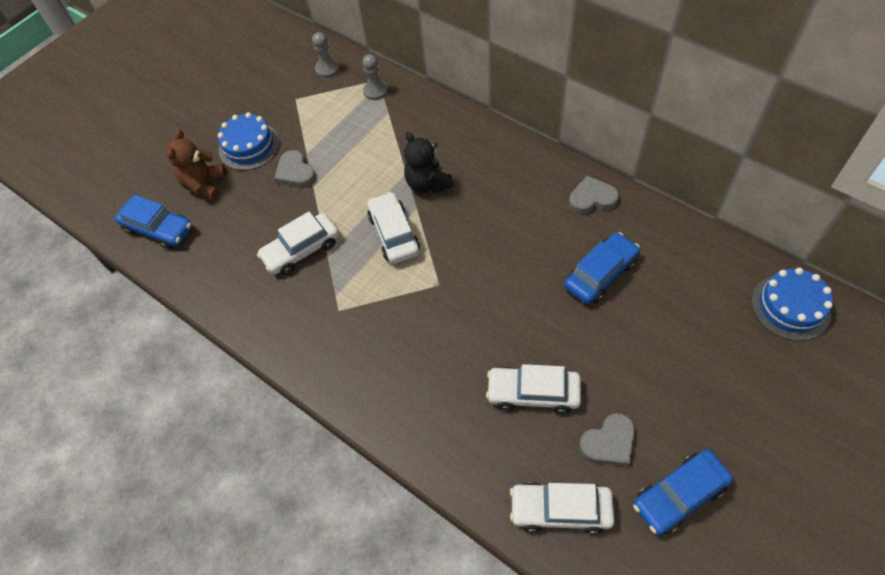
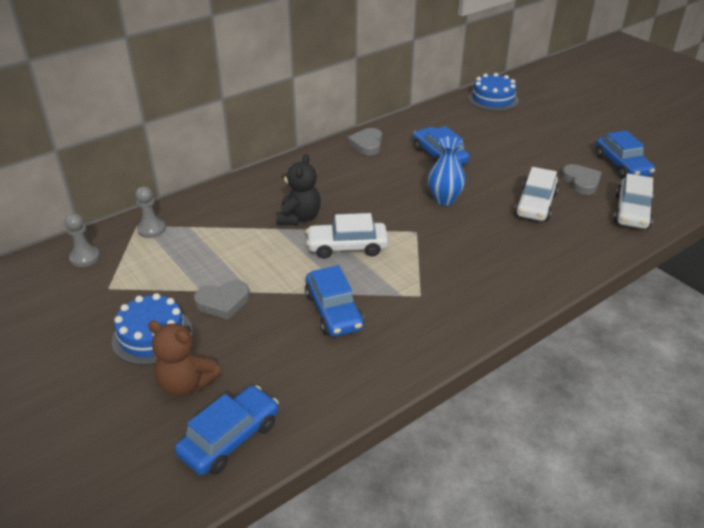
camera: 80 degrees left, 20 degrees down
(301, 250) = (333, 311): white car -> blue car
(428, 183) = (299, 218): black teddy bear -> black teddy bear turned 60 degrees counterclockwise
(507, 298) = (444, 199): none -> blue vase

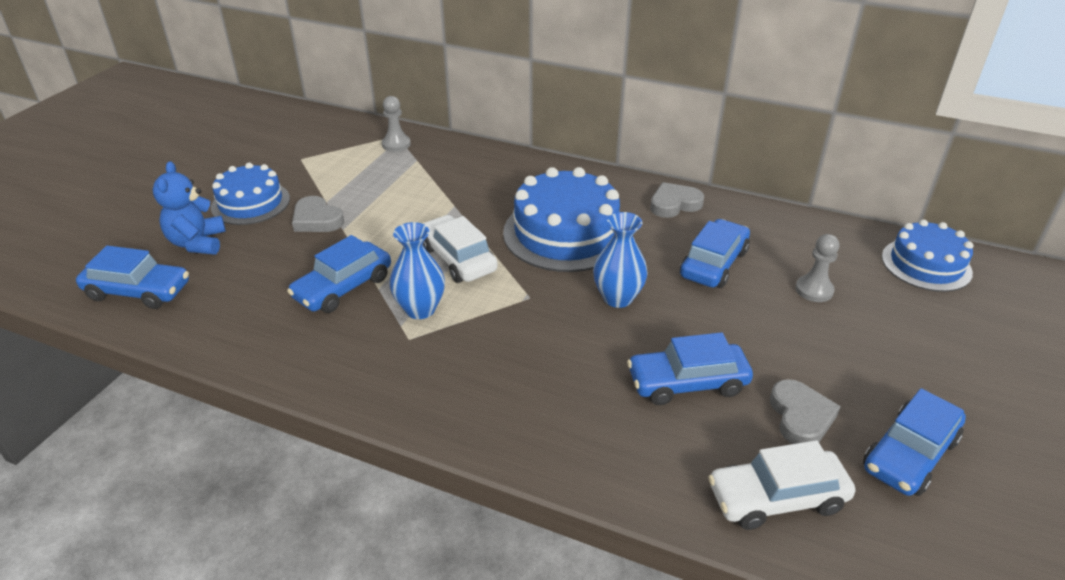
camera: 60 degrees right, 0 degrees up
(85, 257) = (333, 132): grey pawn -> grey pawn (814, 290)
(186, 384) = (197, 243): brown teddy bear -> blue teddy bear
(299, 218) = (483, 211): black teddy bear -> none
(359, 194) = (565, 233): none -> blue cake
(391, 281) = (420, 309): none -> blue vase
(535, 205) = (687, 383): white car -> blue car
(581, 182) = (800, 416): grey heart -> grey heart turned 45 degrees counterclockwise

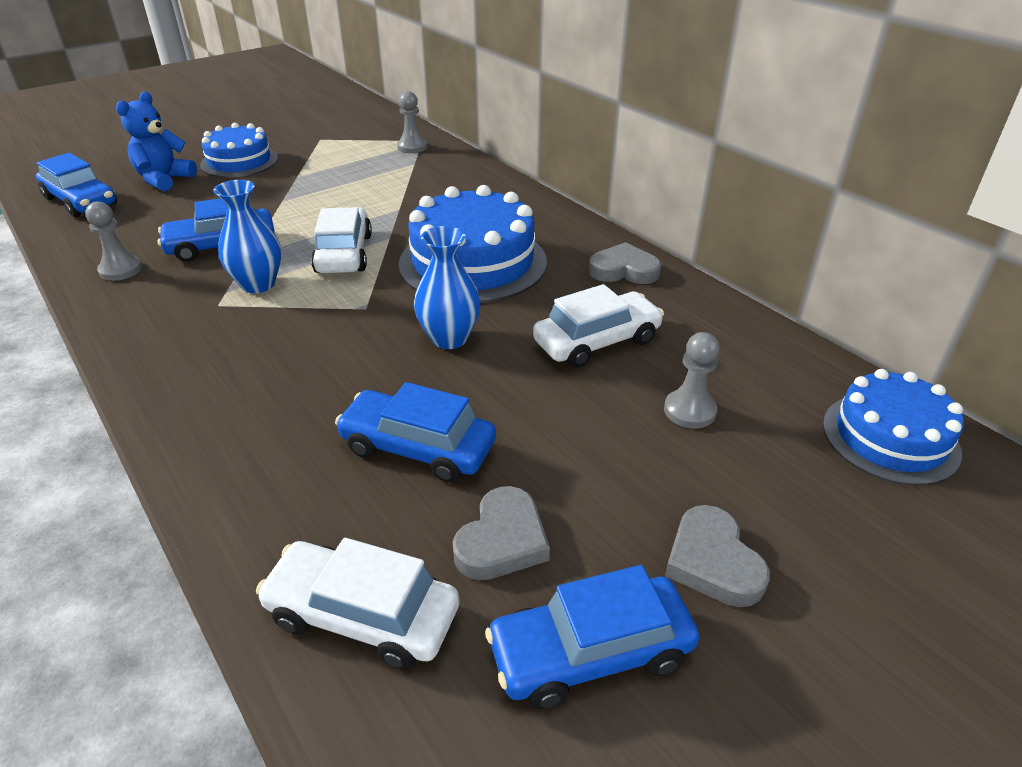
camera: 30 degrees right, 0 degrees up
(277, 341) = (120, 270): none -> grey pawn
(317, 219) = (271, 188): grey heart -> grey heart (712, 562)
(713, 264) = (597, 341): blue car -> white car

